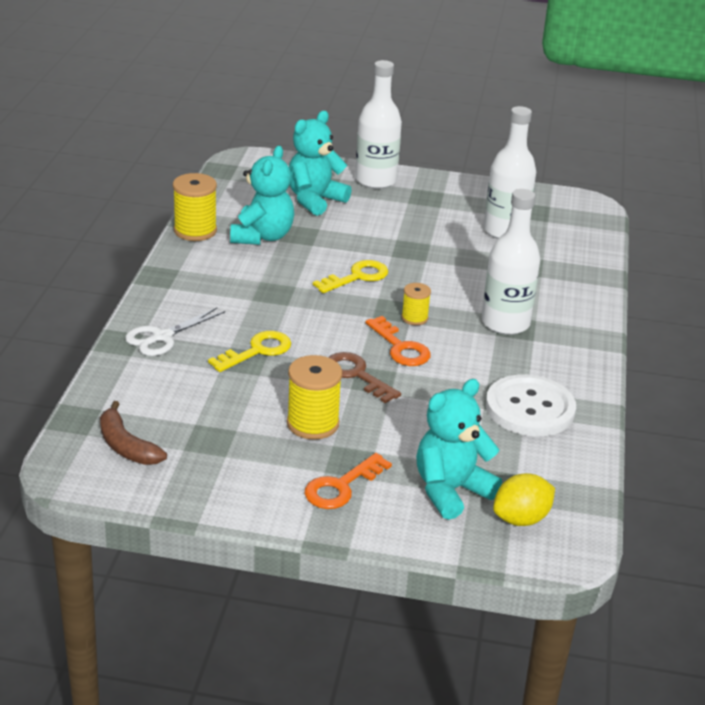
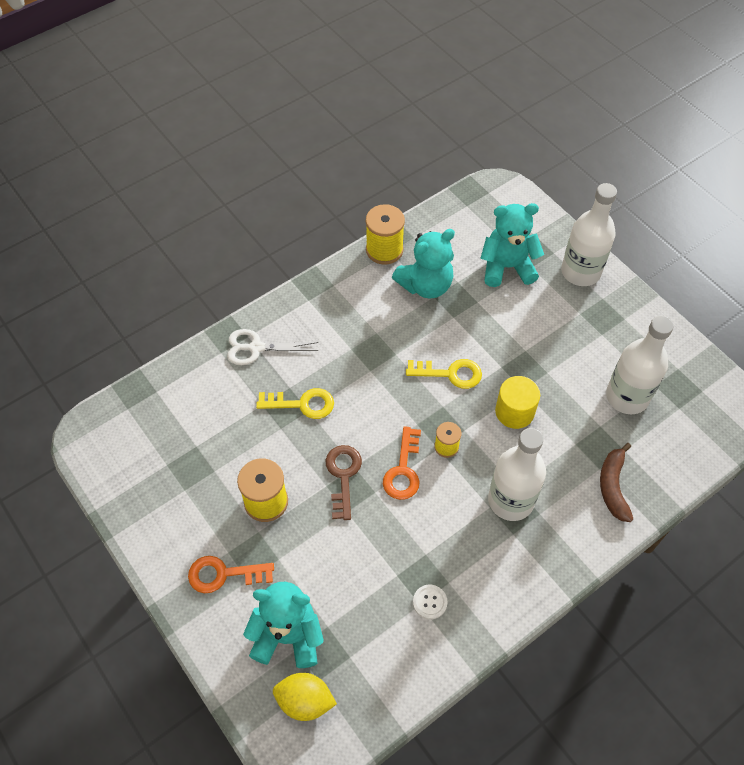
camera: 45 degrees right, 25 degrees up
(126, 446) = (138, 436): brown banana -> brown banana (613, 486)
(437, 275) = (514, 411): none -> yellow cylinder
(530, 408) = (430, 602): white button -> white button, size x0.42

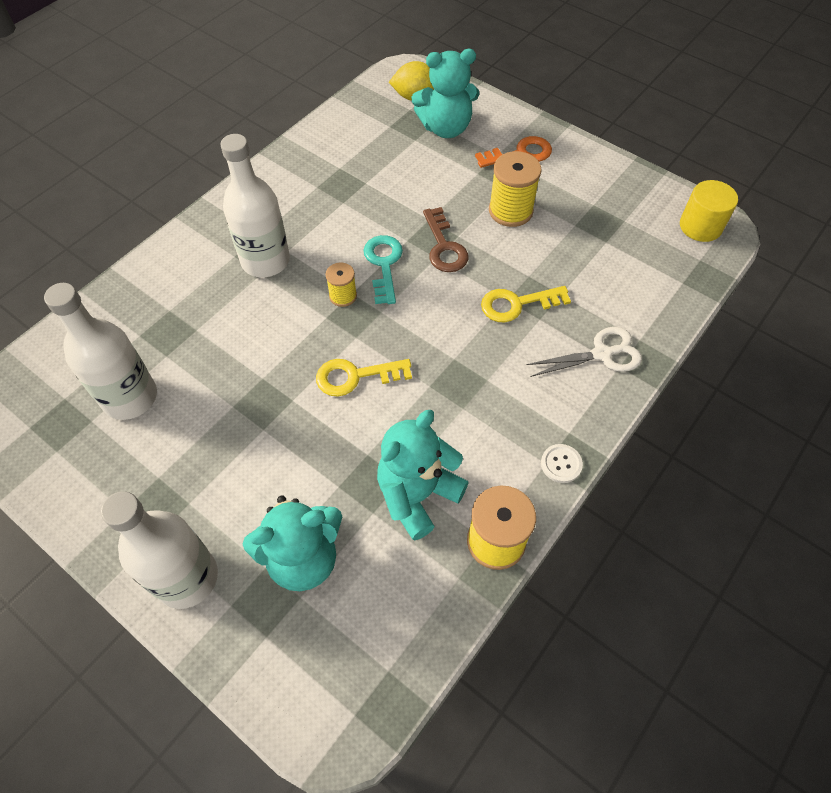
camera: 165 degrees right, 0 degrees up
(403, 470) = (384, 264): orange key -> turquoise key
(430, 602) = (331, 170): white button -> white button (561, 464)
(514, 411) = (270, 349): yellow cylinder -> yellow cylinder (700, 226)
(613, 486) = (155, 296): brown banana -> none

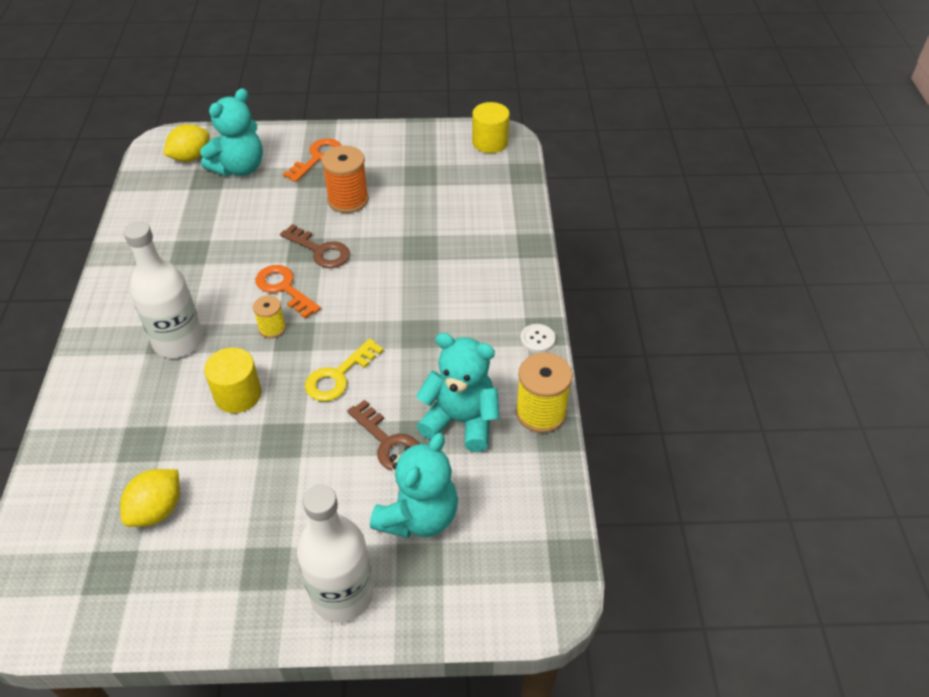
camera: 40 degrees left, 10 degrees down
(130, 397) = (157, 510): white bottle -> yellow lemon
(266, 339) = (238, 394): none -> yellow cylinder
(340, 469) = (388, 443): none -> brown key
(384, 264) = (284, 288): turquoise key -> orange key
(417, 494) = (461, 421): turquoise teddy bear -> turquoise teddy bear turned 105 degrees clockwise
(510, 211) = (348, 200): yellow spool -> orange spool
(517, 304) = (412, 258): yellow key -> none
(602, 354) = (500, 256): white scissors -> none

